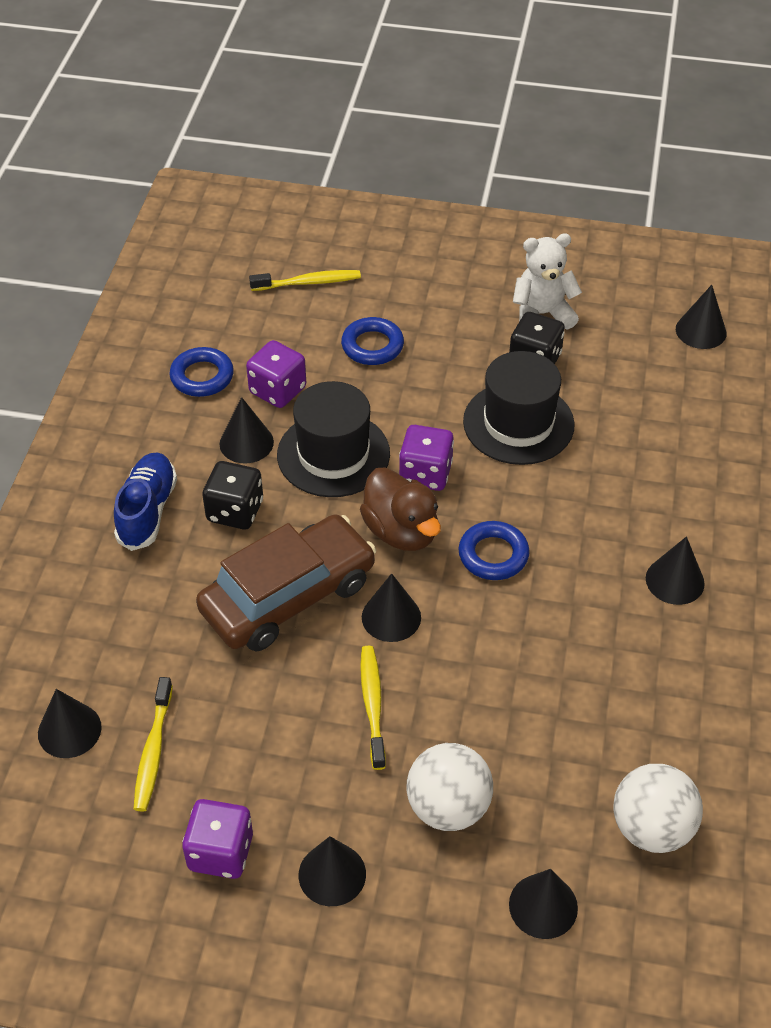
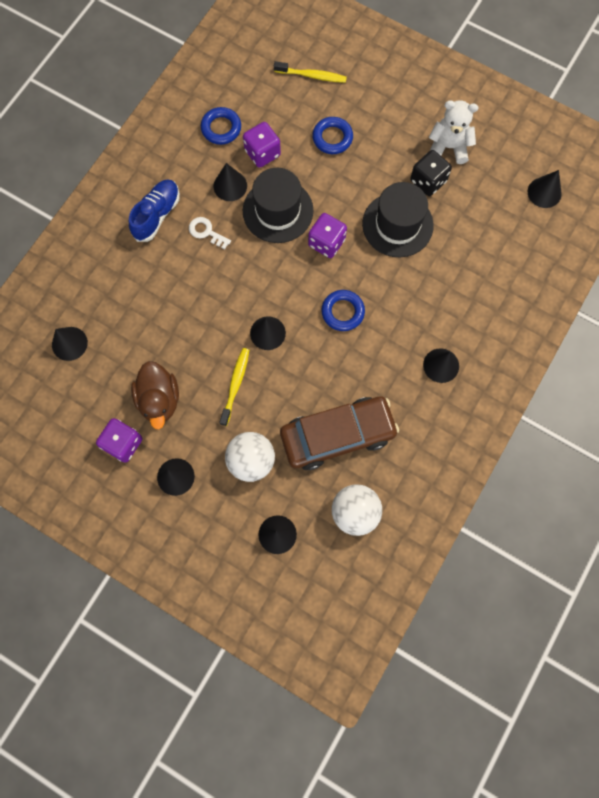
camera: 20 degrees right, 25 degrees up
(153, 751) = (109, 371): yellow toothbrush -> none
(235, 511) = (206, 232): black dice -> white key
(288, 596) = (215, 299): brown car -> brown car (337, 435)
(401, 531) = (296, 278): brown duck -> brown duck (159, 400)

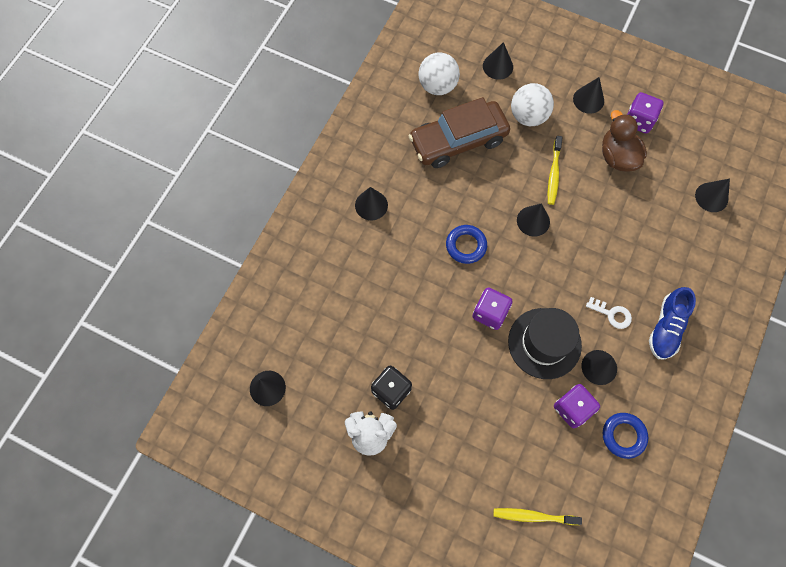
camera: 175 degrees right, 5 degrees down
(332, 138) = (499, 434): blue ring -> none
(397, 225) = (420, 338): black hat -> none

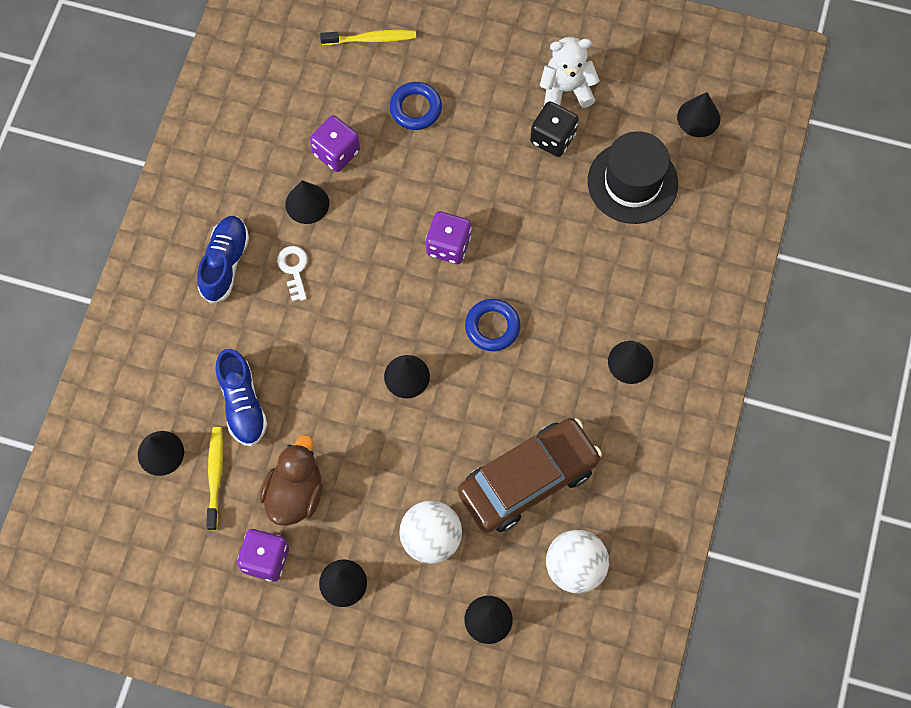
camera: 170 degrees right, 0 degrees up
(544, 343) = (376, 220): black hat -> black hat (632, 182)
(553, 174) = (385, 451): yellow toothbrush -> yellow toothbrush (215, 476)
(612, 314) = (294, 269): white key -> white key turned 60 degrees clockwise
(617, 157) = (295, 493): brown duck -> brown duck turned 135 degrees counterclockwise
(623, 436) = (275, 133): blue ring -> blue ring (415, 108)
(653, 221) = (242, 404): none -> blue shoe

